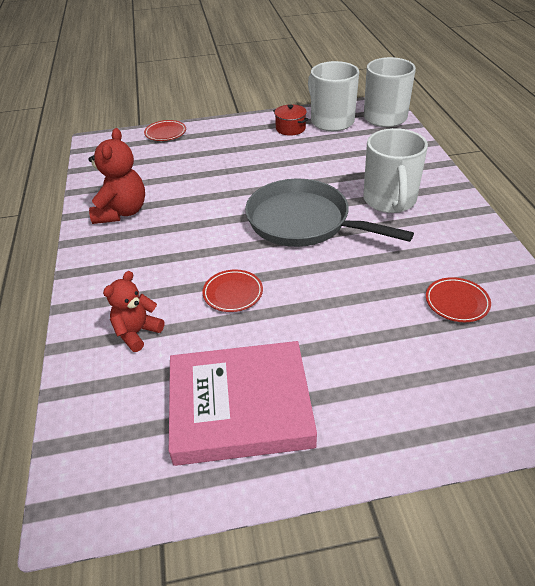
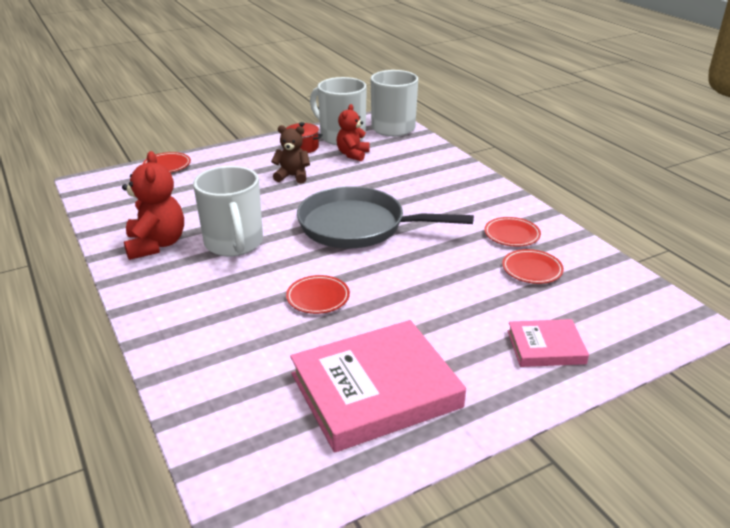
camera: 20 degrees left, 10 degrees down
(137, 332) = (234, 349): red teddy bear -> red teddy bear (352, 154)
(267, 158) = (292, 176): none -> brown teddy bear
(390, 201) = (432, 197): white mug -> white mug (234, 244)
(431, 398) = (545, 347): none -> pink book
(453, 257) = (511, 235): none -> red plate

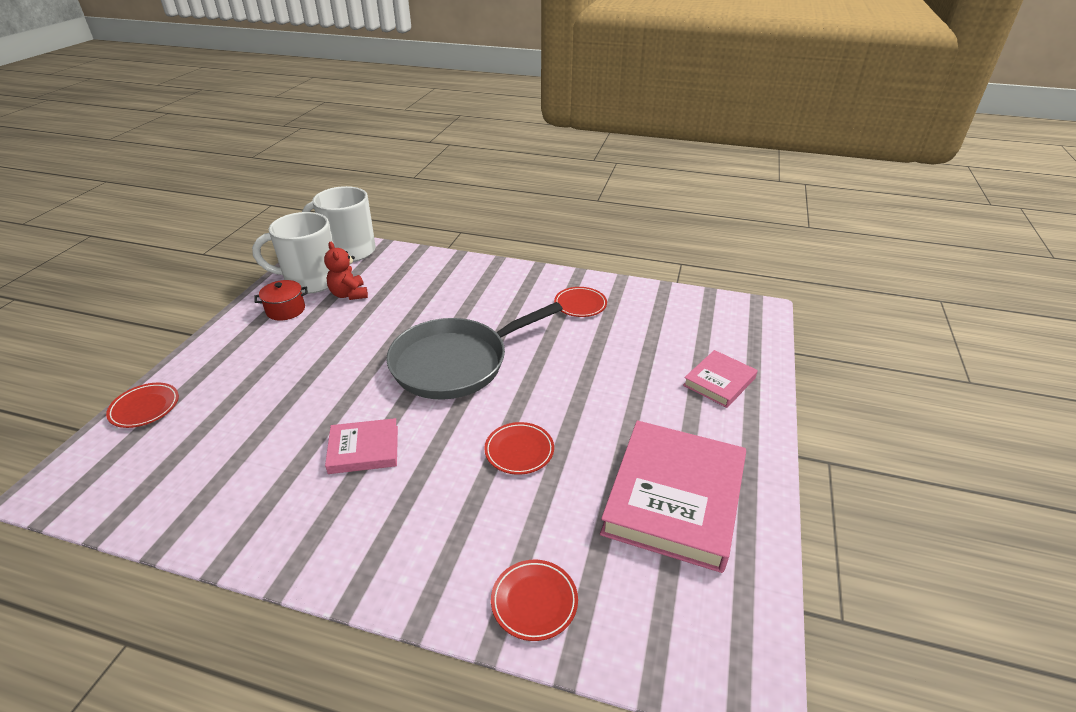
camera: 45 degrees left, 5 degrees up
(156, 244) = (275, 505): red teddy bear -> none
(234, 244) = (364, 449): white mug -> pink book
(292, 176) = (320, 346): brown teddy bear -> none
(532, 270) = (631, 326): red plate -> red plate (534, 602)

